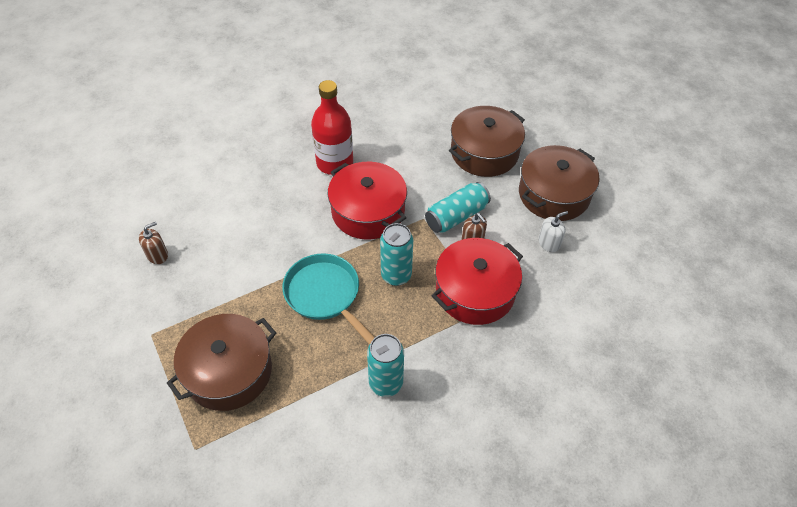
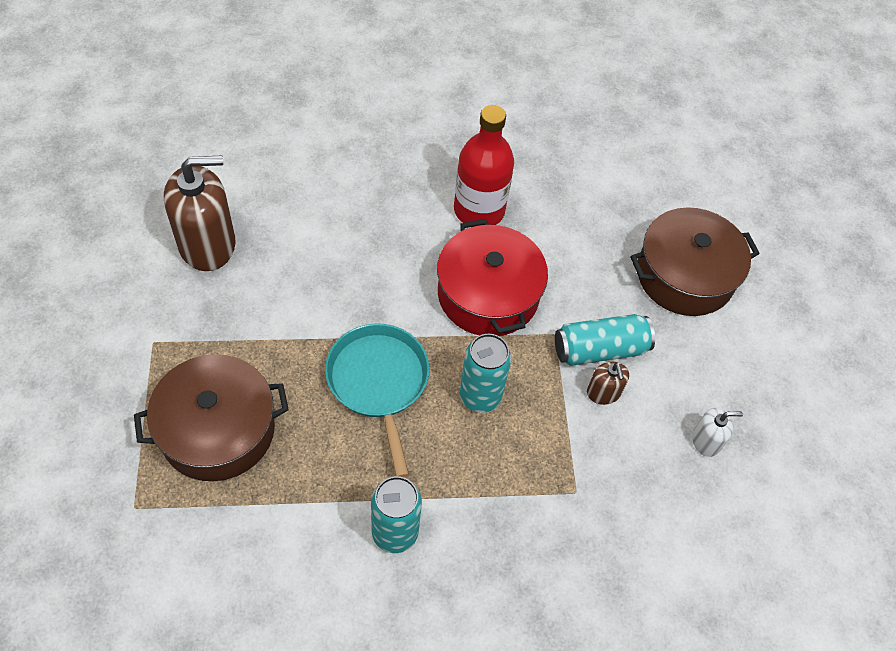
camera: 20 degrees right, 5 degrees up
(157, 255) = (207, 244): brown soap dispenser -> brown soap dispenser, size x2.13
(475, 292) = (570, 464): red pot -> none
(553, 194) = (750, 374): brown pot -> none

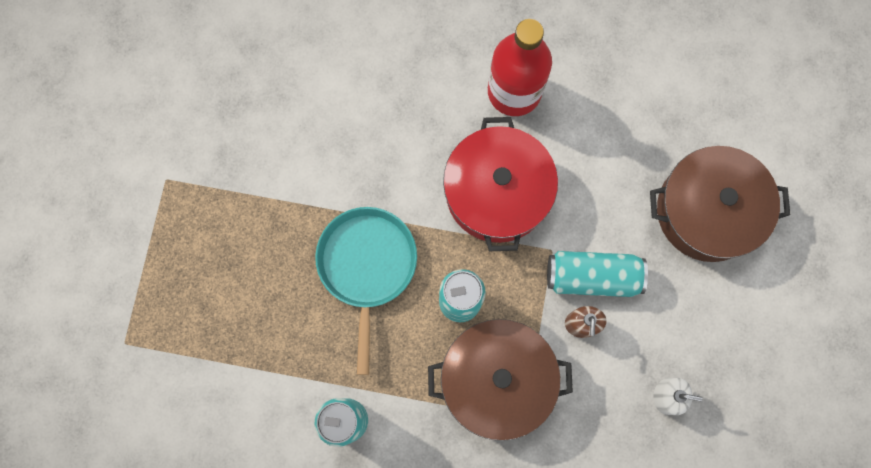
camera: 20 degrees right, 20 degrees up
(207, 244) = (234, 80): brown soap dispenser -> none
(218, 429) = (209, 283): brown pot -> brown pot (497, 380)

